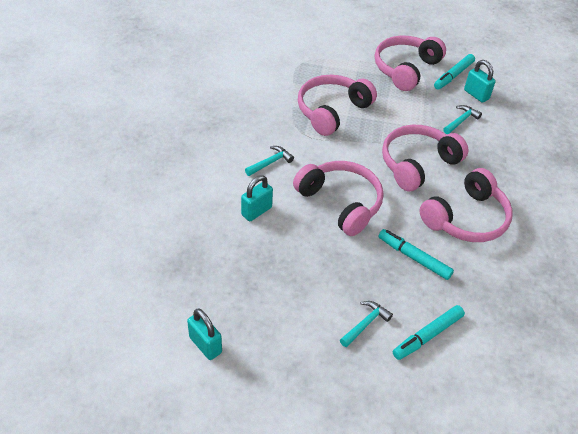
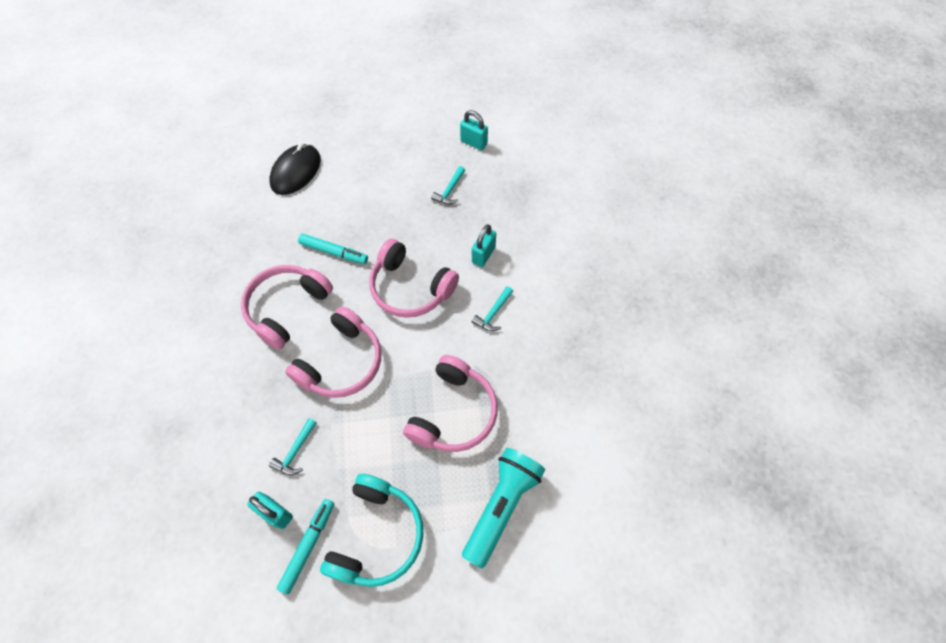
camera: 165 degrees right, 15 degrees up
(316, 61) = (501, 505): none -> turquoise flashlight
(365, 324) = (365, 187): turquoise hammer -> turquoise hammer (450, 190)
(405, 69) = (377, 535): pink headphones -> turquoise headphones
(427, 336) = (316, 192): turquoise marker -> none
(453, 373) = (296, 172): none -> black mouse

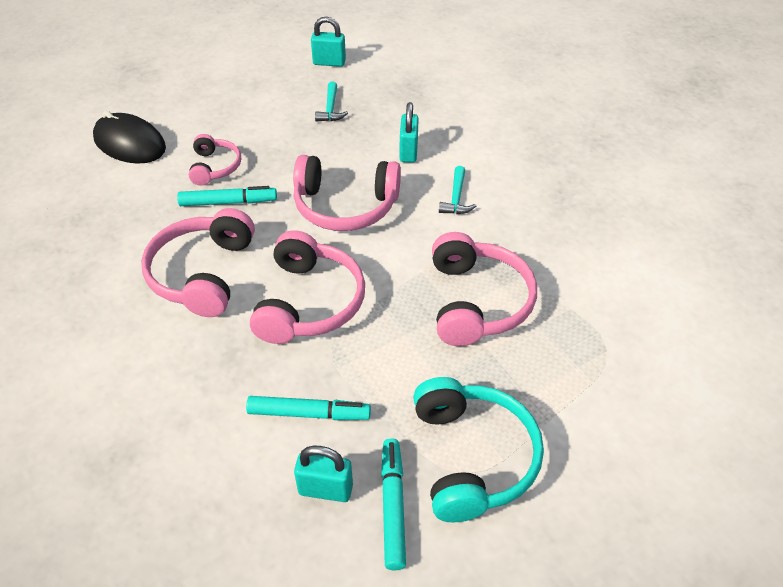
camera: 25 degrees left, 15 degrees down
(295, 451) = (309, 413): turquoise hammer -> turquoise marker
(296, 172) = (130, 143): black mouse -> black mouse turned 60 degrees counterclockwise
(341, 216) = (215, 167): none -> pink headphones
(501, 505) = (594, 367): turquoise flashlight -> none

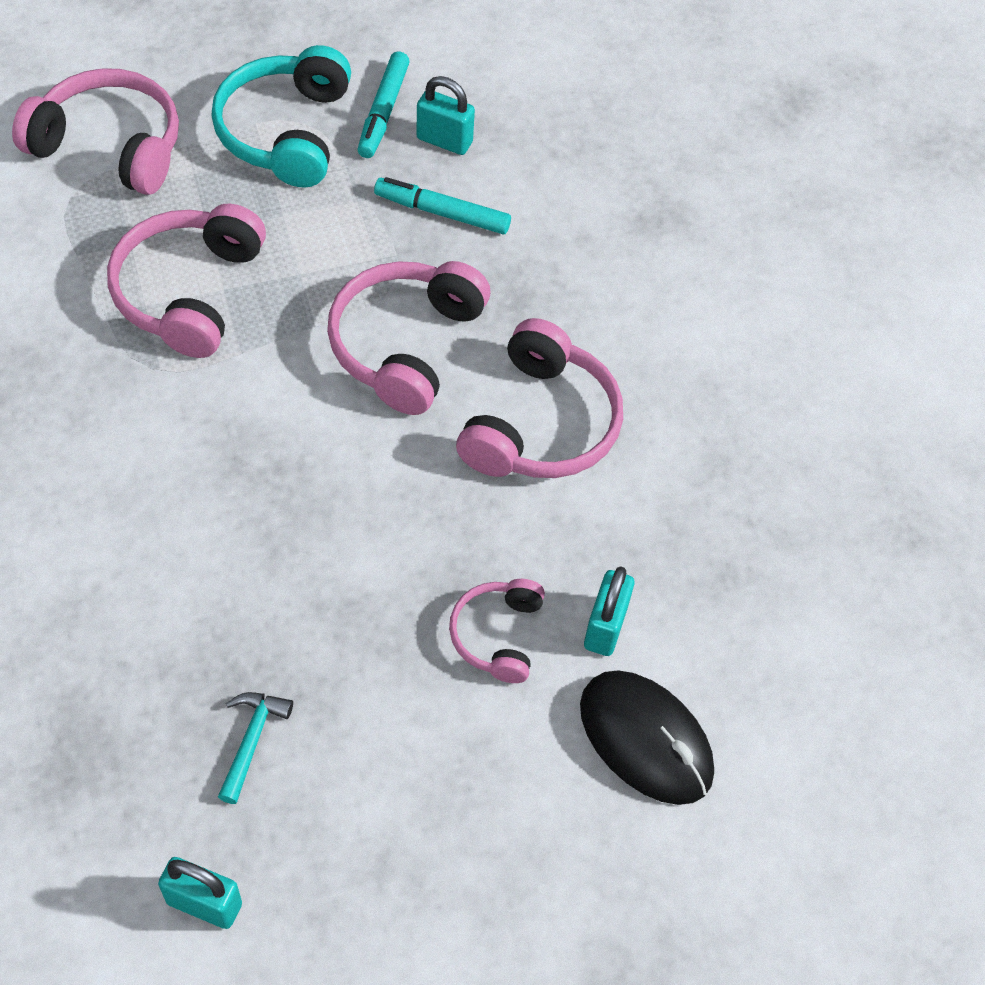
camera: 170 degrees left, 10 degrees up
(228, 202) = (486, 548): turquoise marker -> none
(345, 206) = (304, 493): pink headphones -> pink headphones (109, 146)
(408, 152) = (155, 584): turquoise padlock -> turquoise padlock (605, 627)
(456, 198) = (127, 464): turquoise hammer -> none

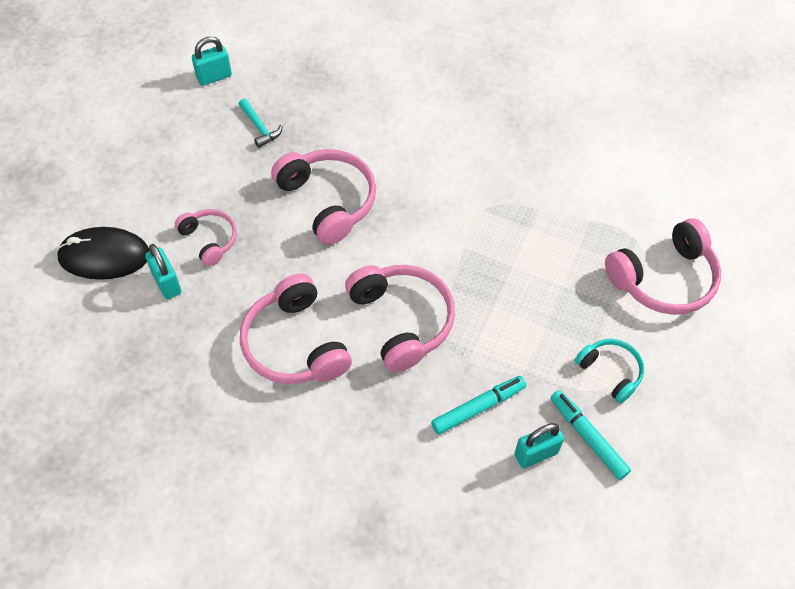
camera: 135 degrees right, 0 degrees up
(189, 292) = (523, 250): pink headphones -> pink headphones (328, 201)
(286, 132) = (610, 372): turquoise headphones -> turquoise headphones, size x0.57

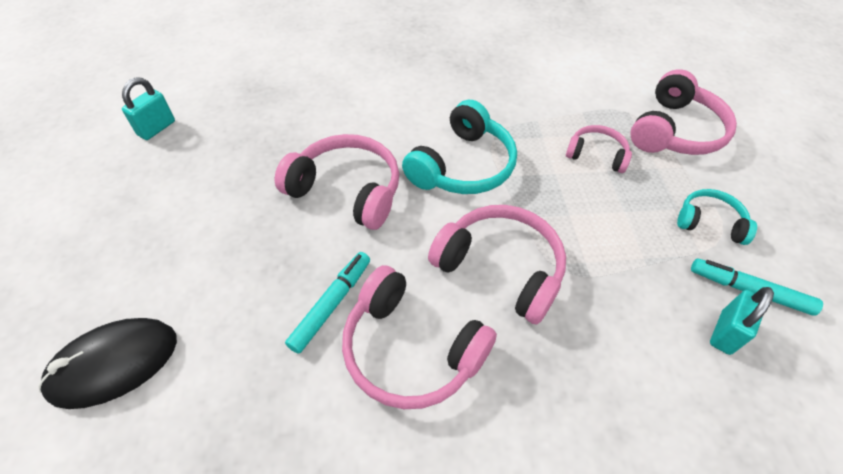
camera: 30 degrees left, 5 degrees down
(167, 283) = (215, 357): turquoise padlock -> none
(209, 240) = (241, 283): pink headphones -> pink headphones (596, 155)
(260, 128) = (233, 154): turquoise hammer -> none
(437, 222) = (462, 166): none -> turquoise headphones
(478, 408) = (638, 316): turquoise marker -> turquoise marker (331, 304)

